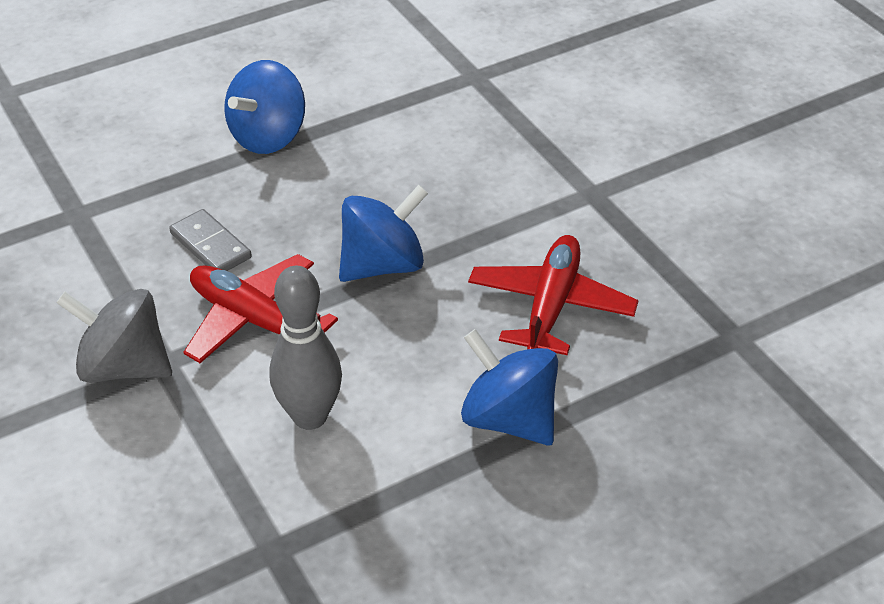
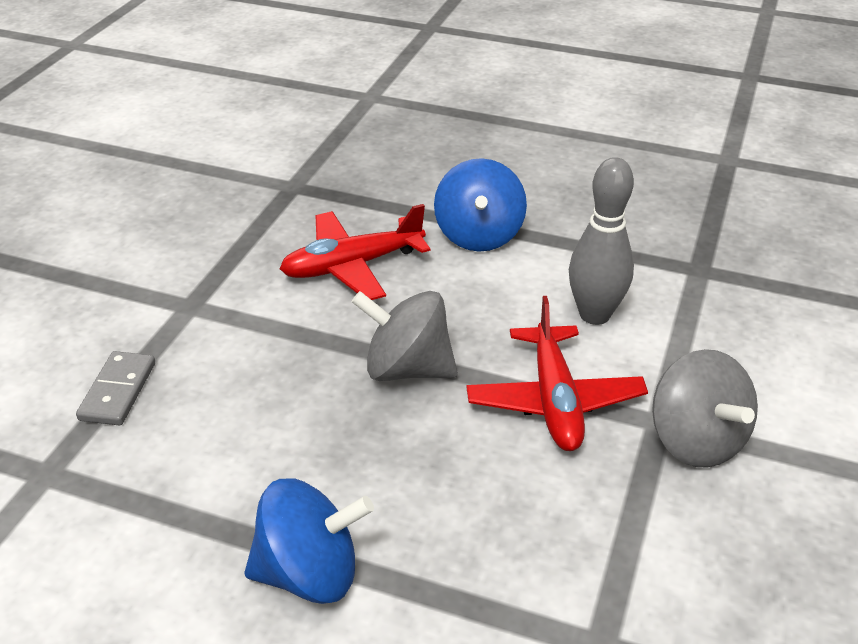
camera: 130 degrees left, 5 degrees down
(211, 245) = (512, 493): grey domino -> grey domino (118, 391)
(383, 265) = (407, 369): blue spinning top -> grey spinning top

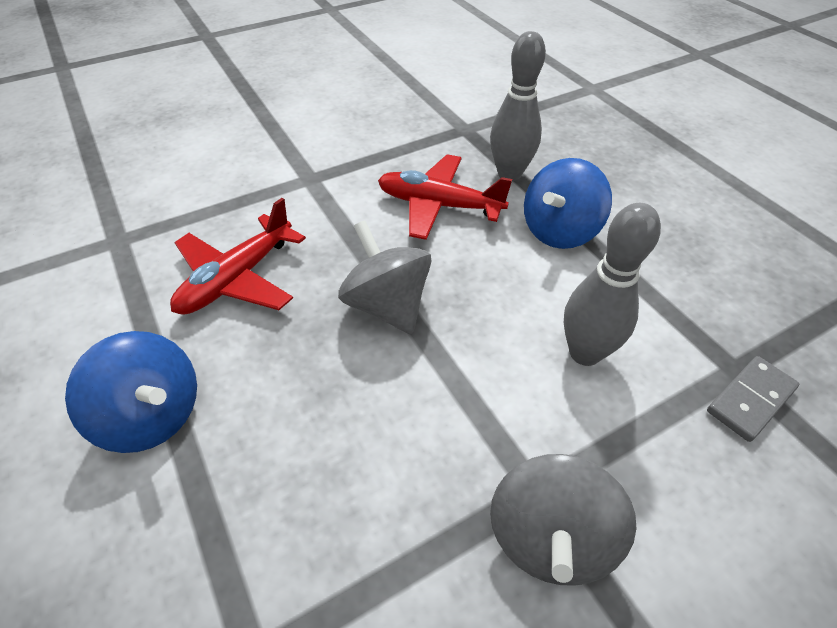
camera: 40 degrees right, 10 degrees up
(118, 391) = (208, 211): grey domino -> grey domino (750, 400)
(383, 208) = (509, 174): none -> grey bowling pin
(554, 400) = (466, 406): red plane -> red plane (237, 278)

